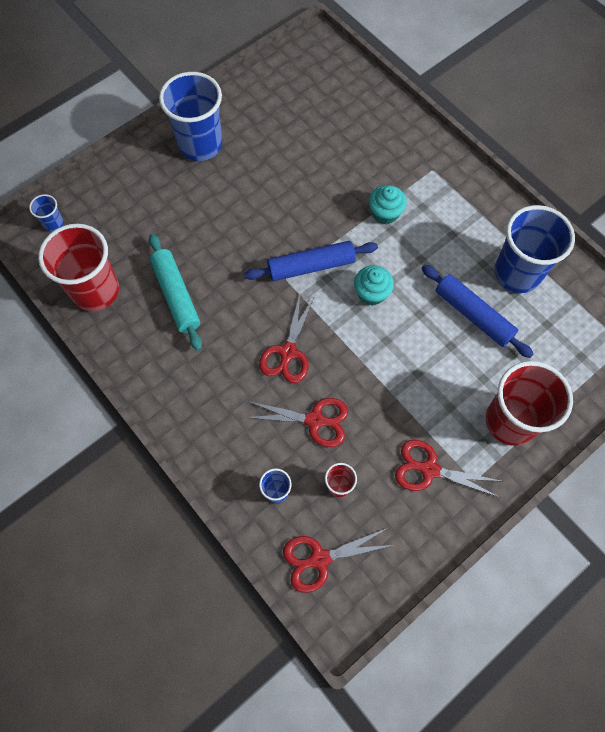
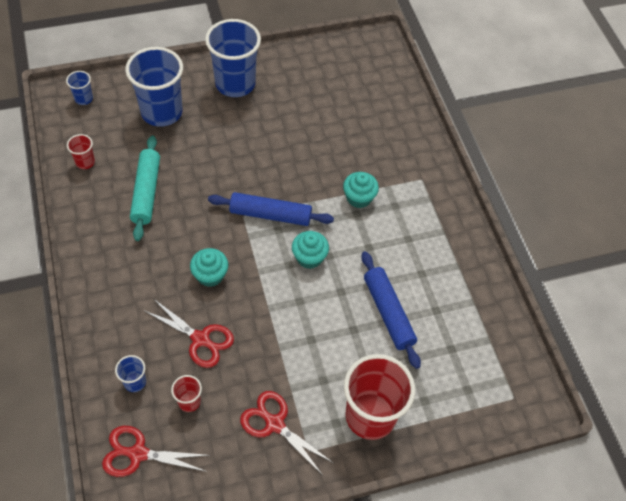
camera: 20 degrees right, 10 degrees down
(95, 291) = (85, 162): red cup -> red cup, size x0.44
(288, 353) = (210, 275): red scissors -> turquoise cupcake
(517, 273) = (448, 294): blue cup -> blue cup (162, 112)

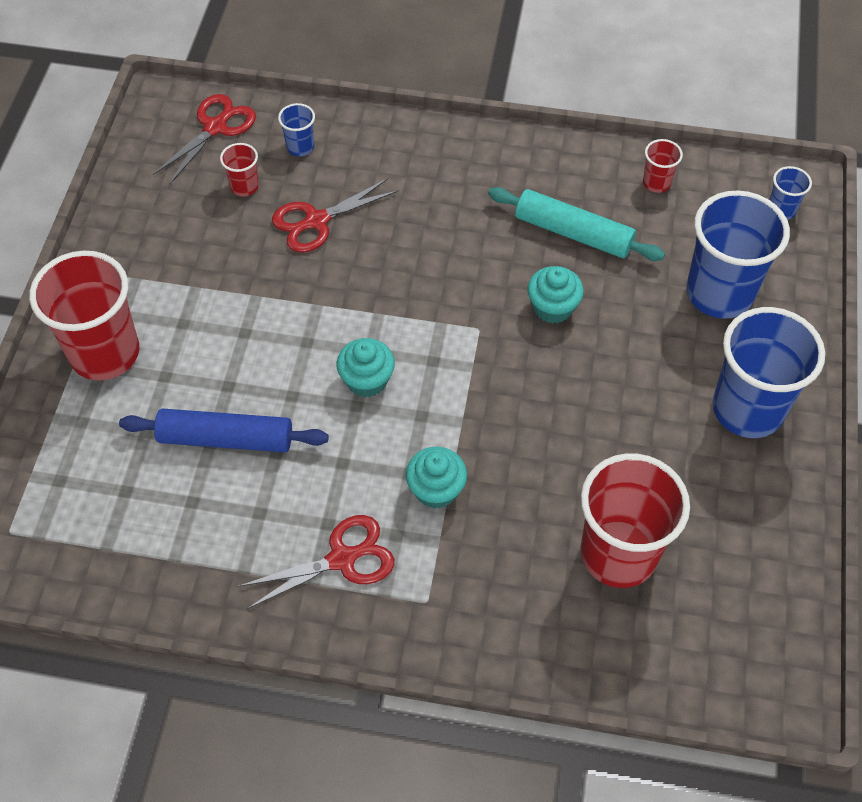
camera: 120 degrees right, 0 degrees up
(210, 275) = (402, 260): turquoise cupcake -> turquoise cupcake (552, 307)
(270, 215) = (463, 361): blue rolling pin -> none
(274, 423) = (164, 254): red scissors -> red scissors (343, 559)
(348, 113) = (618, 554): none -> red cup

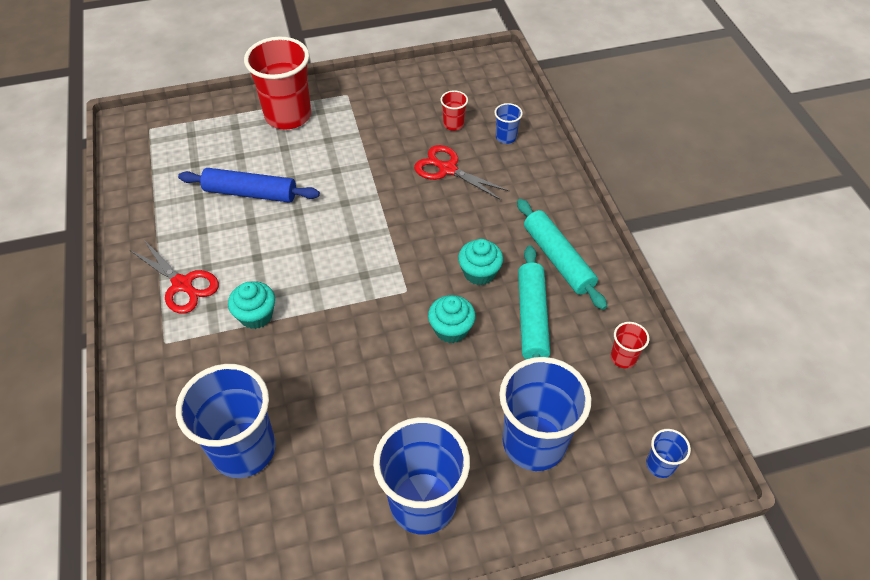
camera: 65 degrees right, 5 degrees down
(216, 127) = (493, 92): red scissors -> none
(226, 439) = (250, 193): blue rolling pin -> blue rolling pin turned 60 degrees counterclockwise
(367, 380) = (329, 245): turquoise cupcake -> turquoise cupcake (479, 273)
(508, 179) = (558, 259): none -> turquoise rolling pin
(618, 554) = (244, 449): red cup -> blue cup

